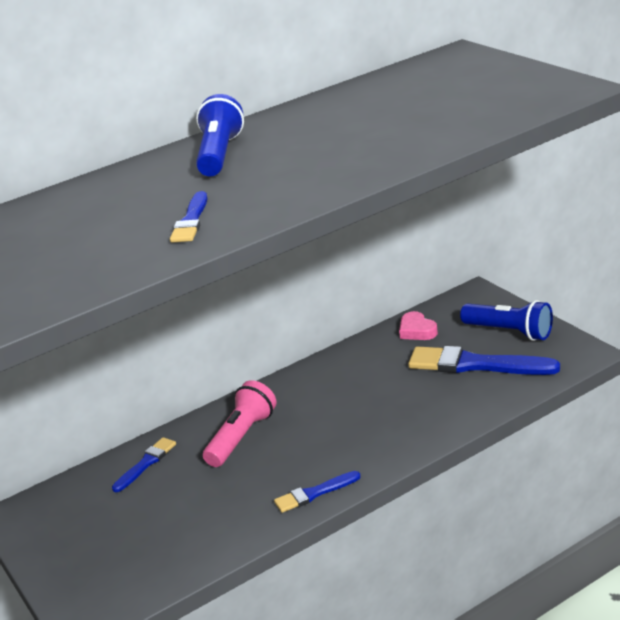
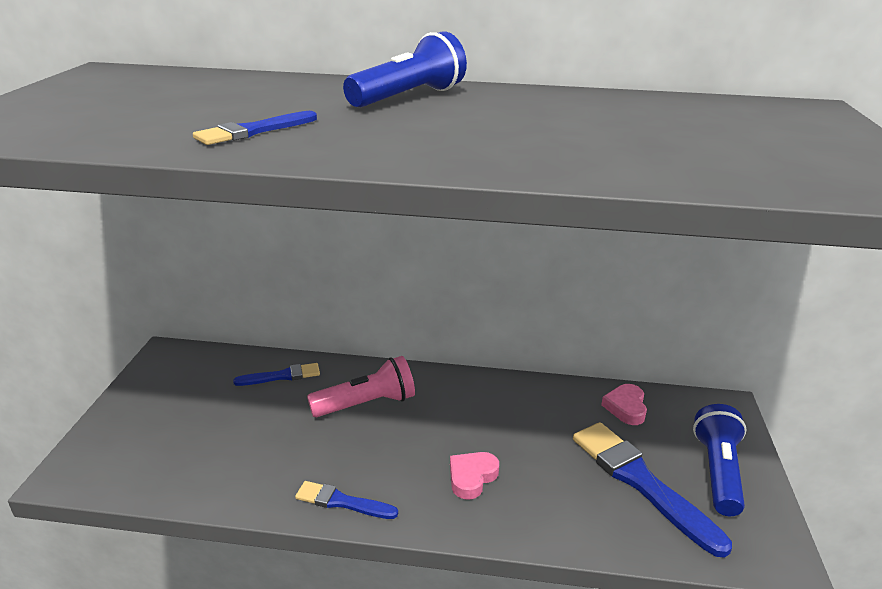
camera: 35 degrees right, 0 degrees up
(376, 427) = (472, 477): none -> pink heart
(510, 332) = (717, 471): blue flashlight -> blue flashlight turned 150 degrees counterclockwise

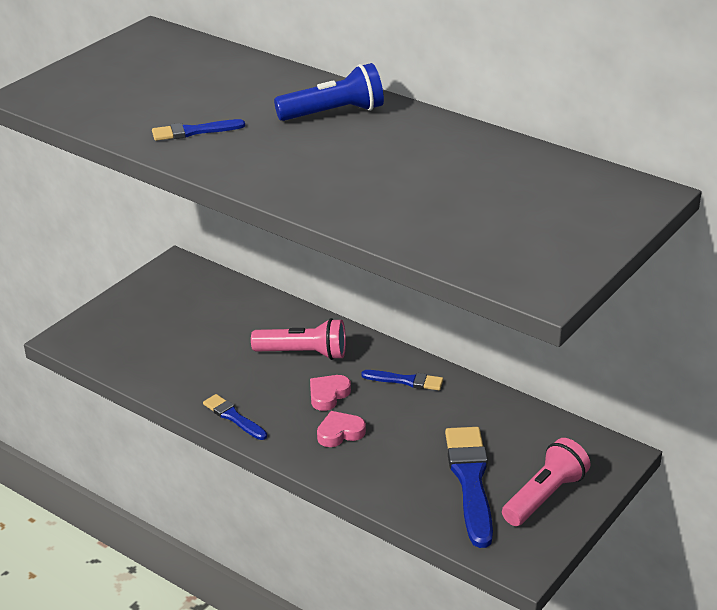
camera: 30 degrees right, 5 degrees up
(281, 376) = (253, 310): blue brush -> blue brush (406, 381)
(626, 407) = (521, 425): pink heart -> pink heart (328, 395)
(717, 471) = (545, 496): blue flashlight -> pink flashlight

